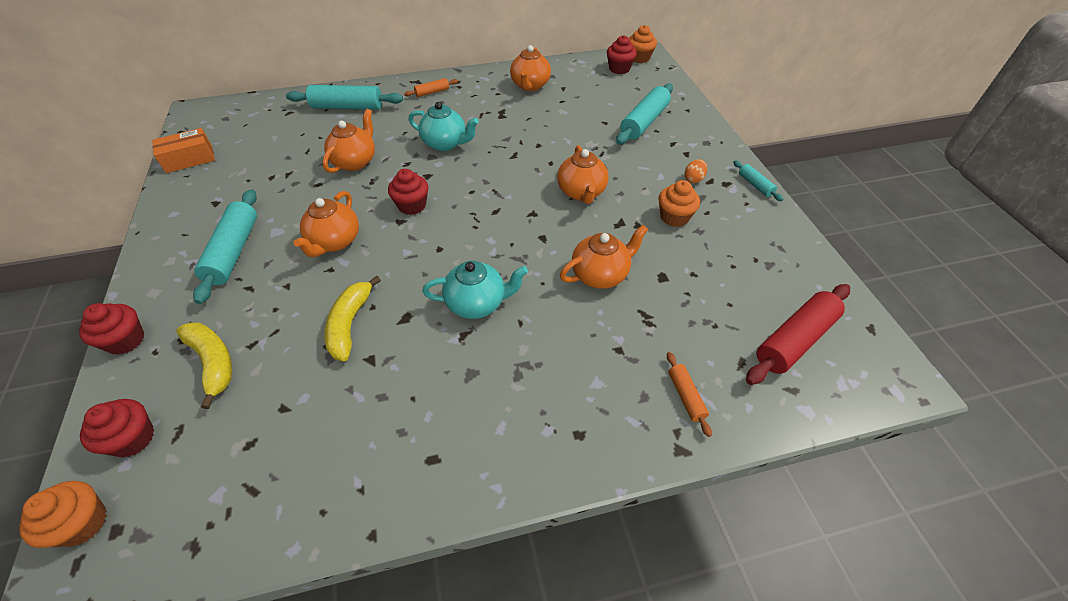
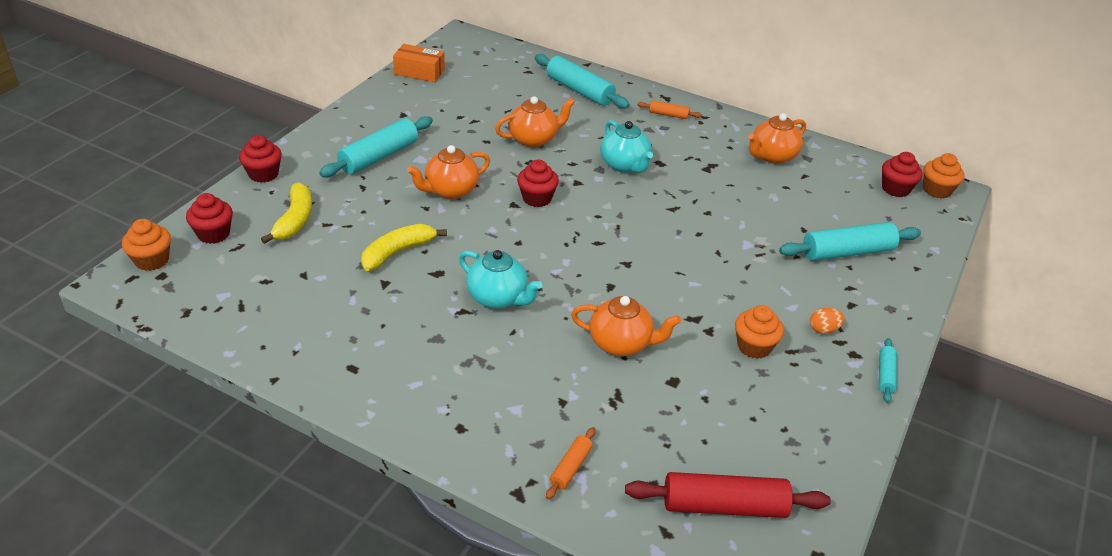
camera: 40 degrees right, 10 degrees down
(581, 192) = (693, 274): orange teapot -> none

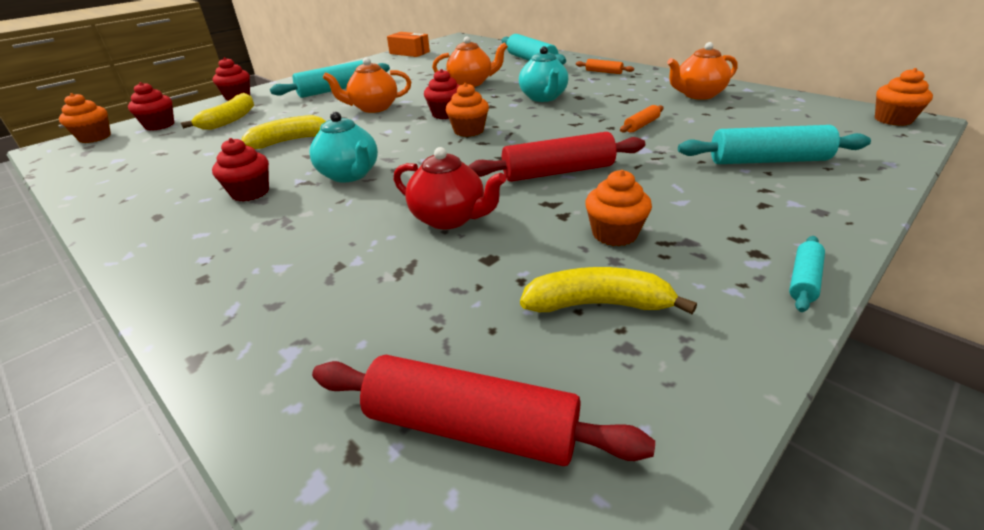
camera: 20 degrees right, 5 degrees down
(570, 467) = (287, 338): orange rolling pin -> orange rolling pin (641, 125)
(576, 225) = (469, 131): none -> orange cupcake
(621, 343) = (449, 218): orange teapot -> red teapot
(684, 279) = (558, 172): none -> red rolling pin
(764, 411) = (597, 304): none -> yellow banana
(823, 329) = (717, 225): orange egg -> none
(895, 189) = (839, 117): red cupcake -> red cupcake (250, 192)

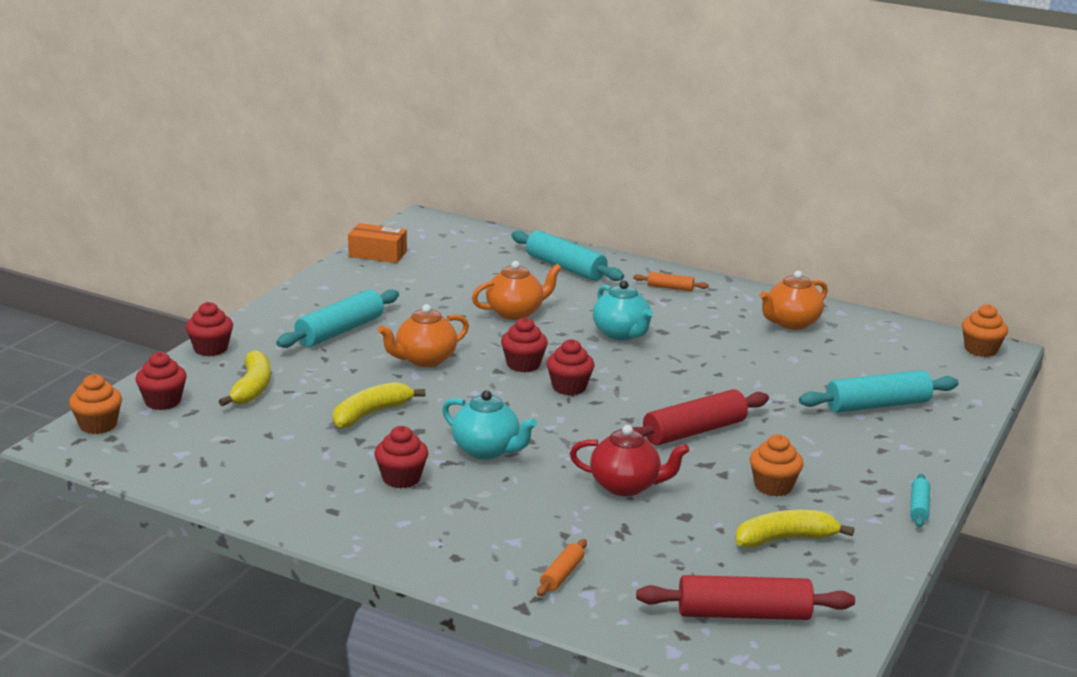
camera: 20 degrees left, 10 degrees down
(469, 131) = (569, 387): orange cupcake -> red cupcake
(641, 125) = (748, 369): orange rolling pin -> orange rolling pin (562, 575)

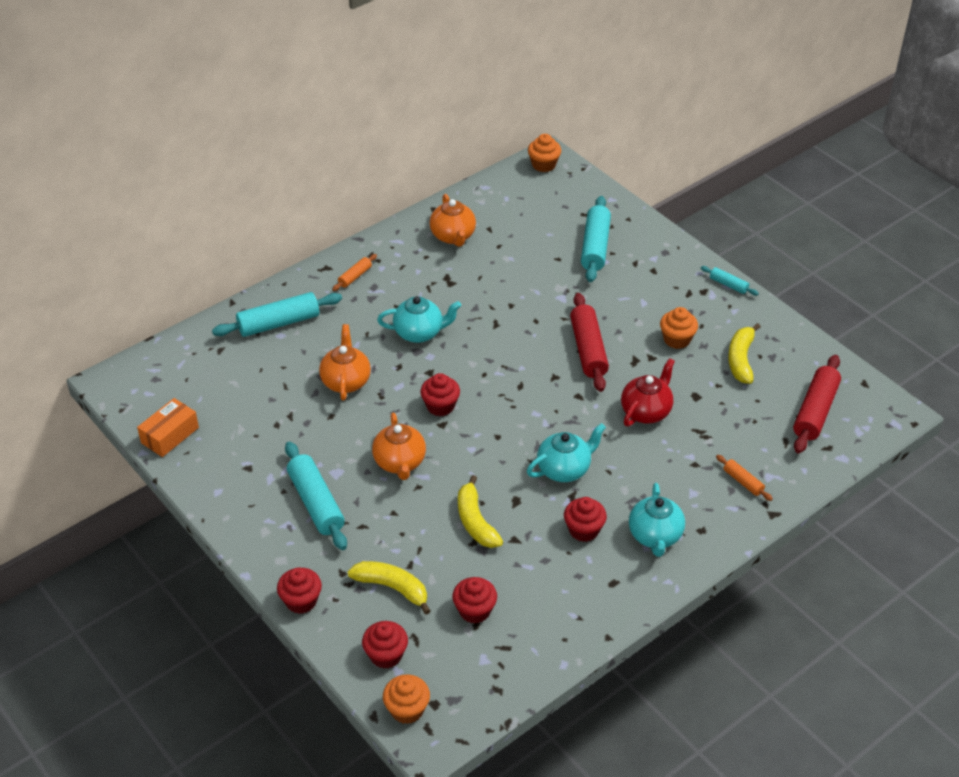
camera: 65 degrees left, 20 degrees up
(423, 526) = (655, 536): none -> turquoise teapot
(569, 387) = (491, 392): red cupcake -> red cupcake (474, 610)

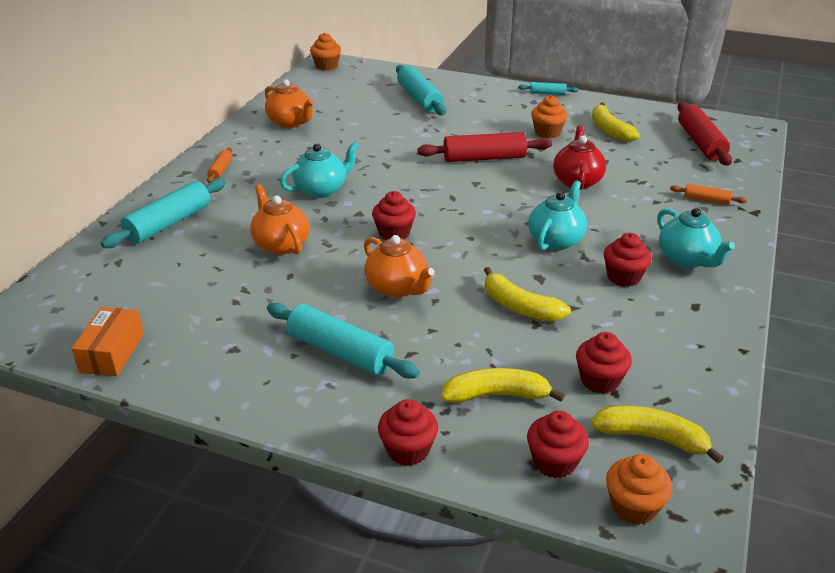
camera: 30 degrees left, 10 degrees down
(467, 670) = (651, 437): none -> yellow banana
(588, 349) = (484, 158): red rolling pin -> red rolling pin turned 60 degrees counterclockwise

